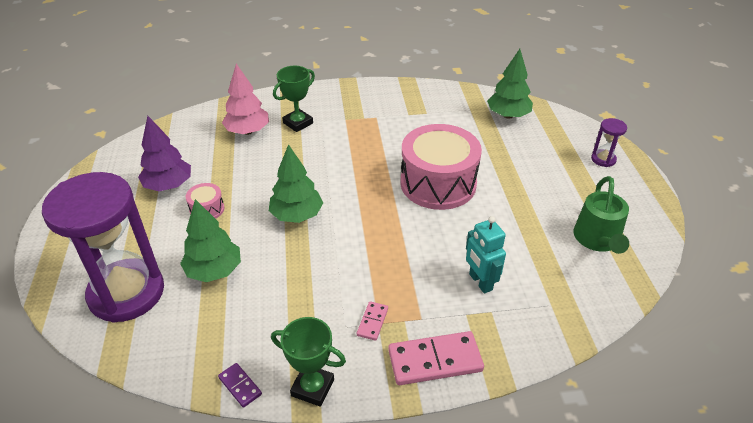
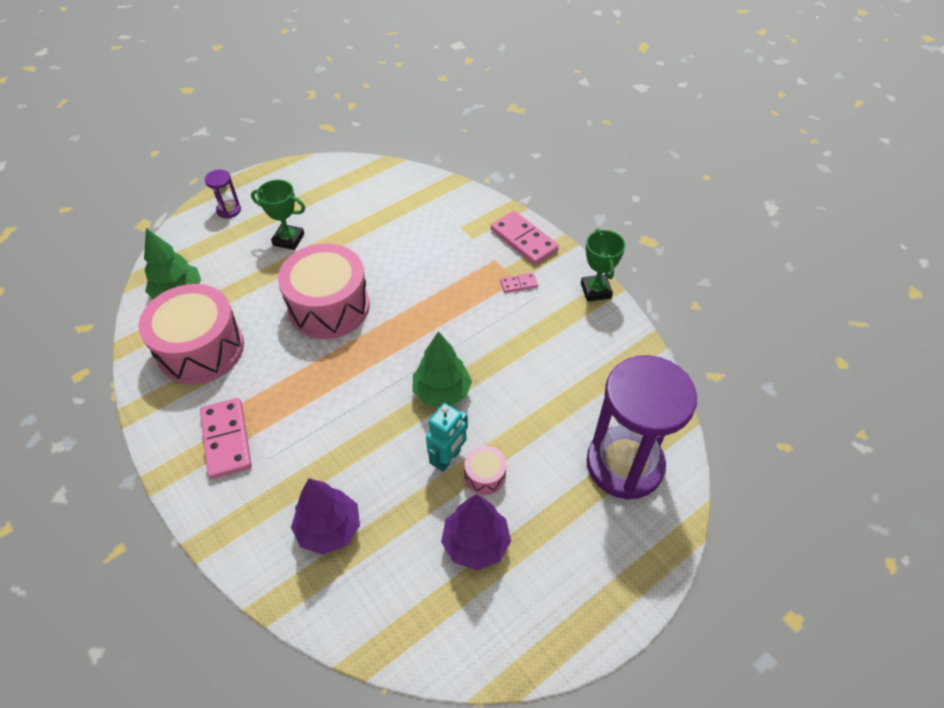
camera: 120 degrees left, 10 degrees up
(214, 271) = (551, 414): green tree -> none
(240, 386) = (629, 329): purple domino -> none
(247, 131) = (329, 529): pink tree -> purple tree
(298, 123) = (284, 482): green trophy -> green trophy (288, 239)
(352, 109) = (227, 439): none -> pink domino
(440, 114) = (201, 349): none -> pink drum
(480, 282) = (435, 241): turquoise robot -> turquoise robot (448, 458)
(598, 240) = (344, 192): green watering can -> none

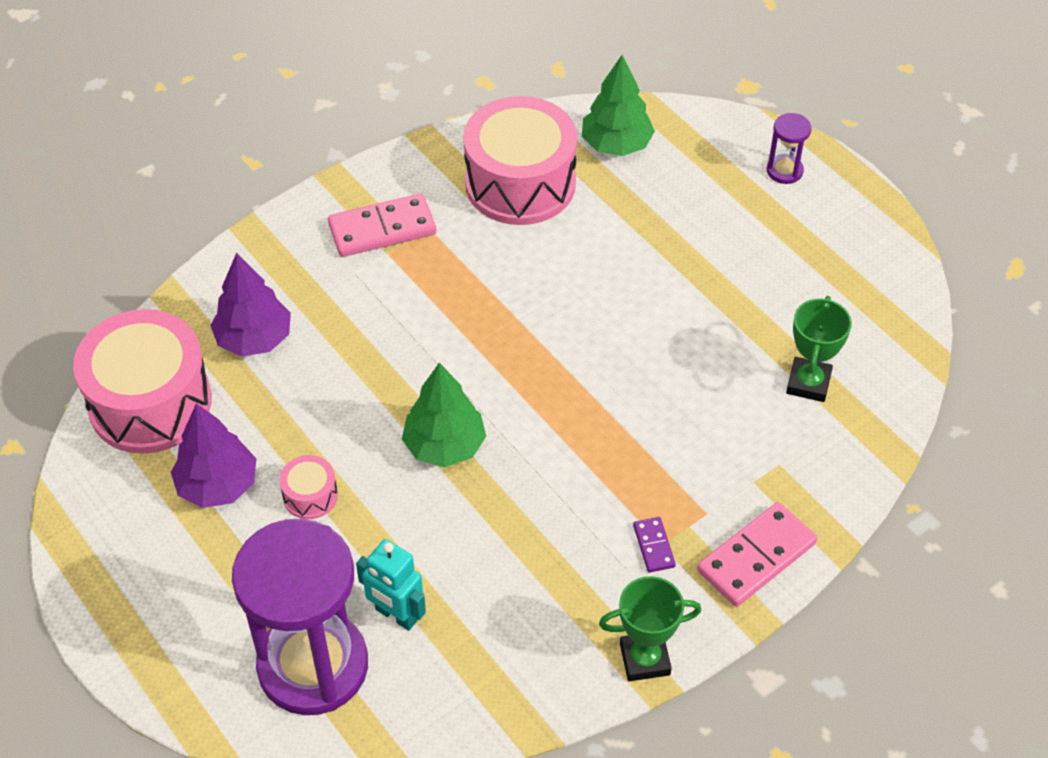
camera: 90 degrees right, 0 degrees up
(288, 239) = (728, 247): green trophy -> green trophy (808, 383)
(329, 307) = (597, 307): pink drum -> pink drum (150, 402)
(448, 458) = (339, 454): turquoise robot -> turquoise robot (396, 615)
(518, 284) = (654, 546): pink domino -> purple domino

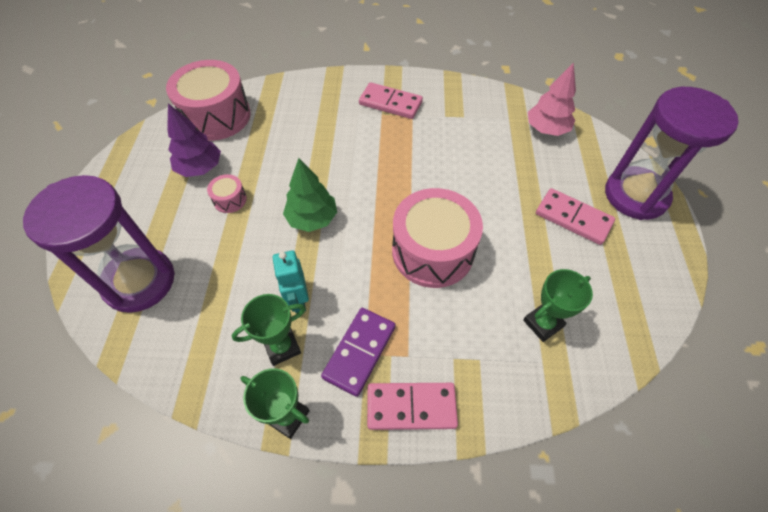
camera: 40 degrees right, 5 degrees up
(254, 339) = (285, 116): purple tree -> none
(396, 615) = (200, 286): turquoise robot -> turquoise robot (298, 300)
(520, 183) = (477, 120): pink drum -> pink drum (432, 251)
(566, 603) = (282, 347): none -> green trophy
(616, 144) = (546, 129): green tree -> pink tree
(654, 546) = (360, 352): purple domino -> purple domino, size x1.99
(742, 243) = (573, 218): none -> pink domino
(784, 171) = (635, 195): purple hourglass -> purple hourglass, size x2.46

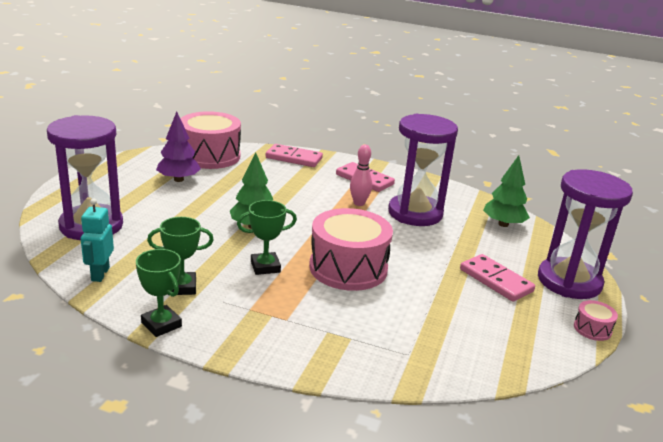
camera: 15 degrees right, 30 degrees down
(230, 200) = (191, 201): pink drum -> pink drum (592, 329)
(298, 300) = (212, 266): turquoise robot -> turquoise robot (100, 274)
(360, 352) = (246, 306): purple domino -> none
(401, 144) = (359, 203): none -> pink bowling pin
(411, 406) = (271, 348): pink domino -> pink domino (294, 158)
(460, 141) = (415, 213): none -> purple hourglass
(543, 323) = (425, 333): green trophy -> green trophy (265, 267)
(546, 129) = (503, 224): pink tree -> green tree

